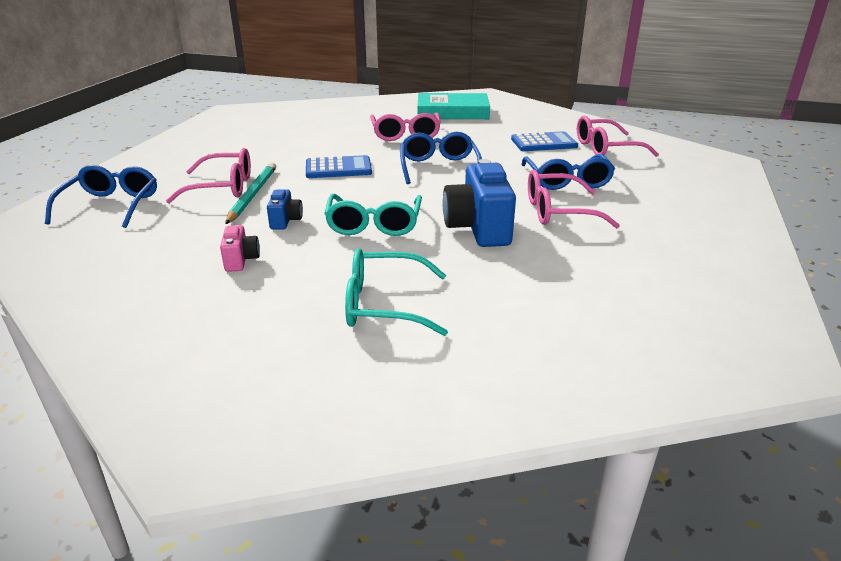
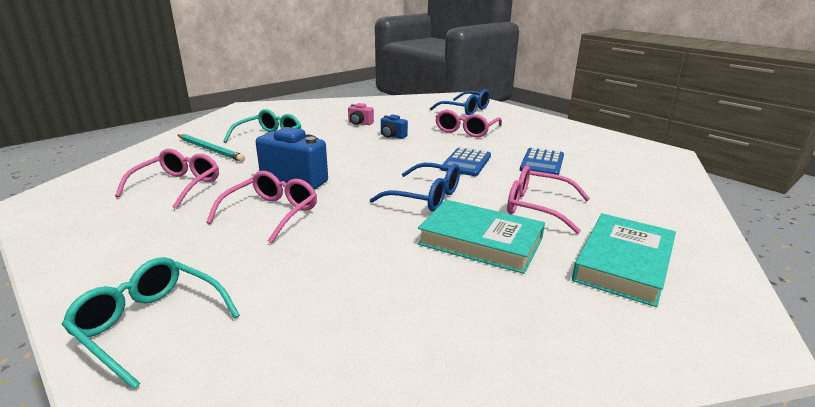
camera: 120 degrees right, 5 degrees down
(253, 195) = (444, 135): turquoise pencil -> turquoise pencil (210, 150)
(374, 224) = (353, 153): turquoise glasses -> turquoise glasses (149, 325)
(481, 141) = (480, 241): none -> turquoise book
(543, 143) = (435, 282): blue calculator -> blue calculator (542, 163)
(567, 181) = (315, 245): blue glasses -> none
(605, 148) = (364, 327): pink glasses -> pink glasses (178, 186)

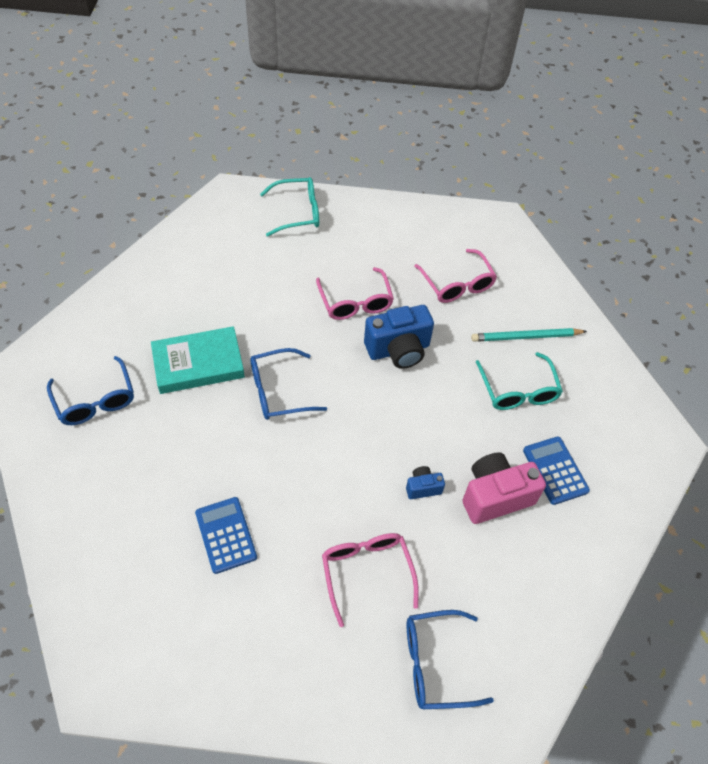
camera: 135 degrees right, 30 degrees up
(360, 123) = (495, 496): pink camera -> pink camera, size x2.02
(466, 163) = (297, 478): blue calculator -> blue calculator (555, 470)
(537, 207) = (185, 436): pink glasses -> none
(623, 263) = (95, 400): turquoise book -> blue glasses

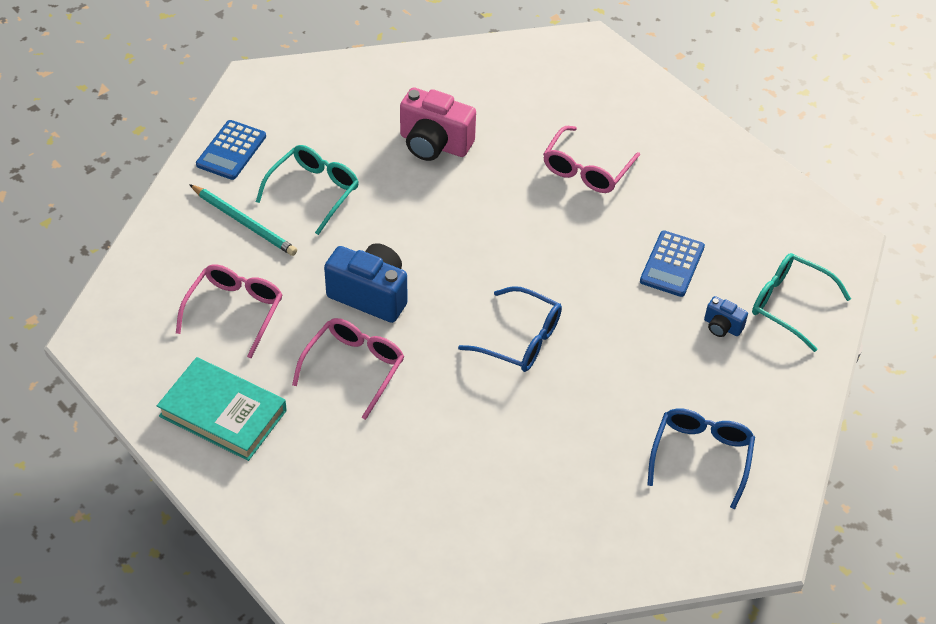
camera: 135 degrees left, 5 degrees down
(198, 364) = (571, 420): turquoise book -> turquoise book (223, 413)
(298, 212) = (290, 520): turquoise glasses -> turquoise glasses (789, 304)
(423, 487) = (482, 186): blue camera -> blue camera (722, 326)
(435, 664) = (594, 97): blue glasses -> none
(555, 470) = (366, 126): blue calculator -> blue calculator (231, 150)

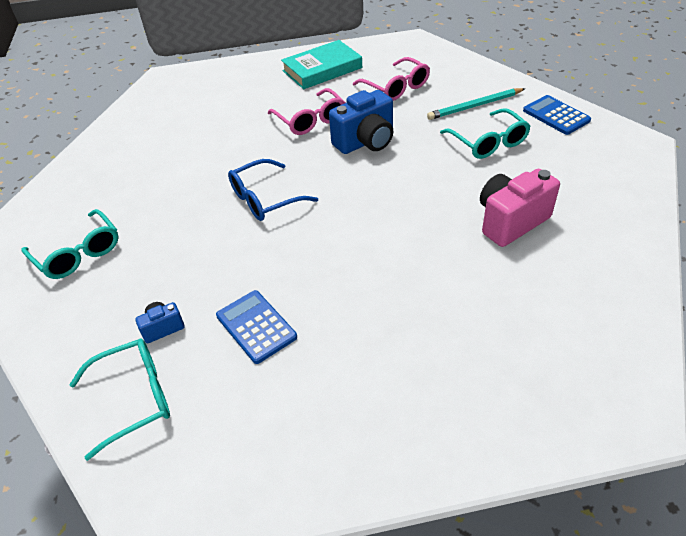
camera: 125 degrees right, 5 degrees down
(586, 170) = (417, 316): pink glasses -> none
(701, 456) = (78, 253): blue glasses -> turquoise glasses

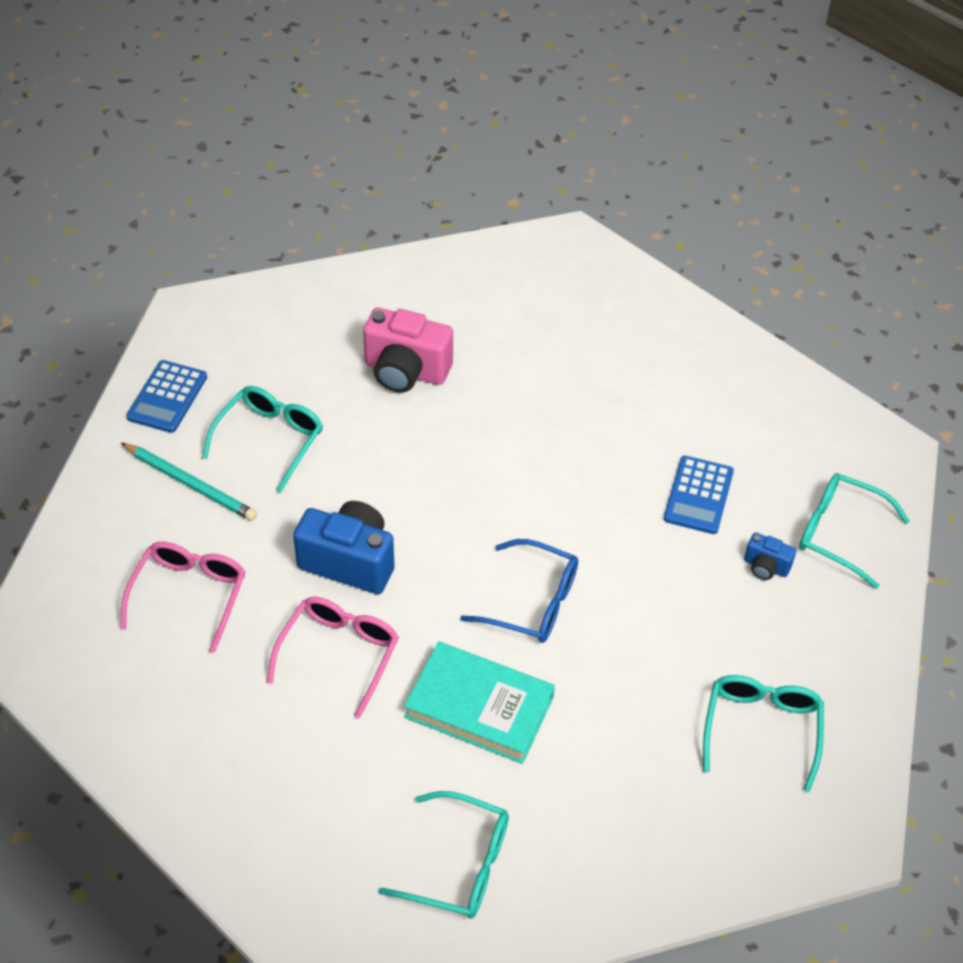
camera: 130 degrees left, 5 degrees up
(163, 117) = (460, 865): none -> turquoise glasses
(322, 69) = (186, 725): turquoise book -> turquoise book (479, 707)

